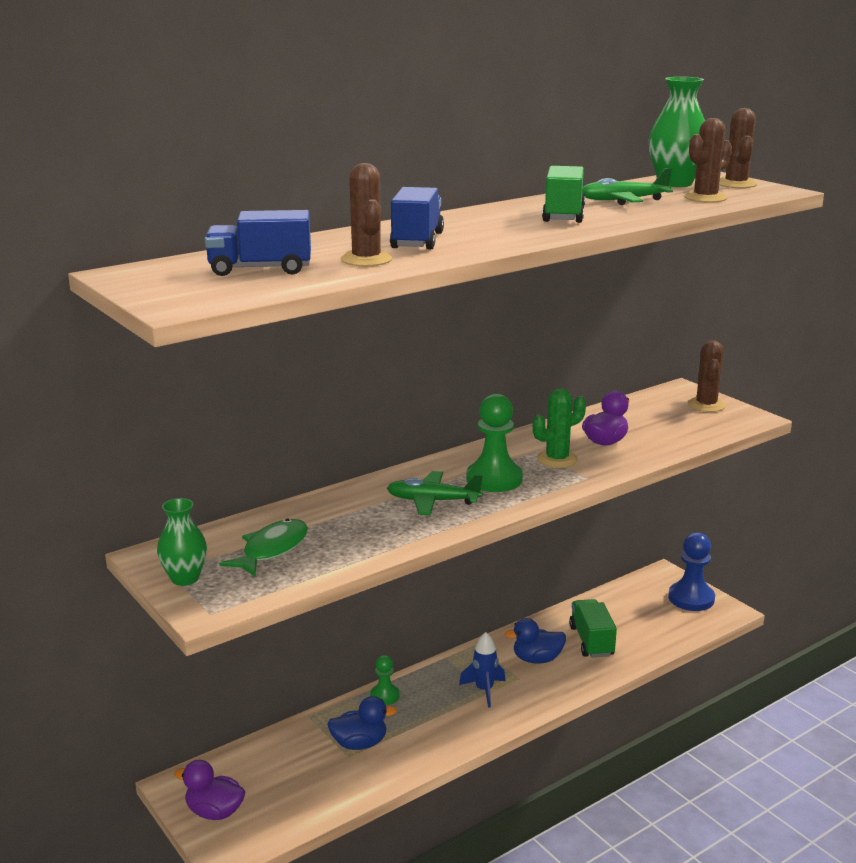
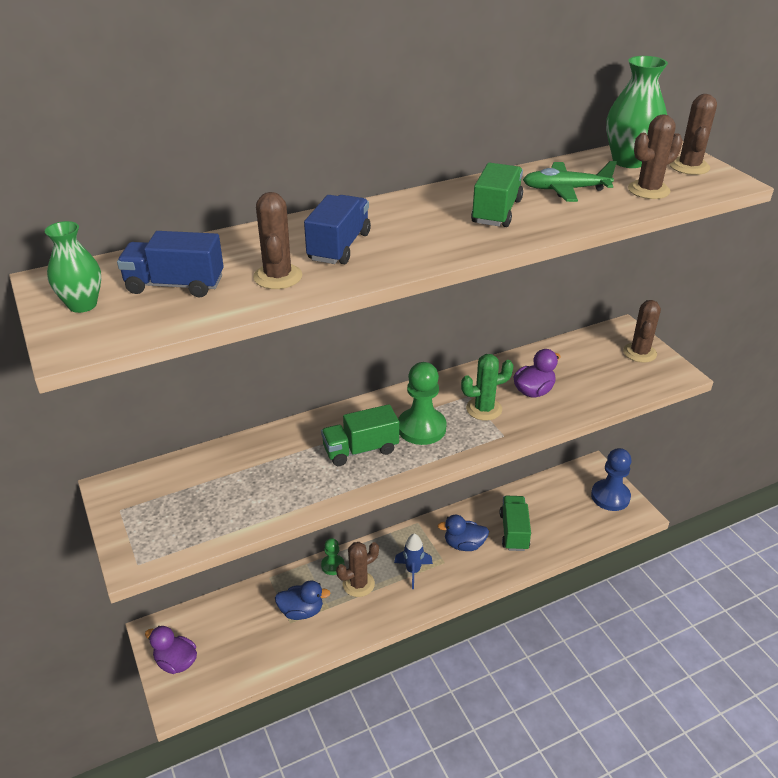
camera: 10 degrees right, 15 degrees up
(185, 578) = (130, 519): green vase -> green vase (82, 305)
(271, 549) = (209, 493): green fish -> none
(422, 710) = (358, 584): none -> brown cactus
(432, 501) = (360, 450): green plane -> green truck

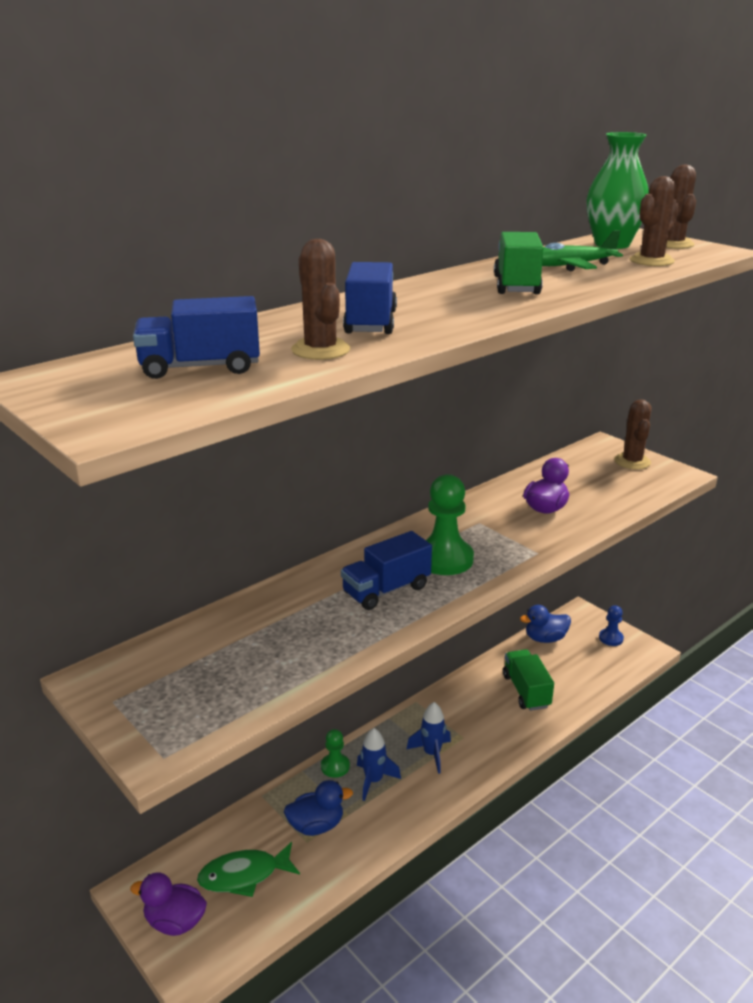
camera: 15 degrees left, 10 degrees down
(82, 305) = (92, 394): green vase -> none
(235, 638) = (244, 875): none -> green fish
(358, 584) = (374, 781): brown cactus -> blue rocket
(360, 450) = (386, 590): green truck -> blue truck
(464, 544) = (477, 715): blue duck -> blue duck (545, 638)
(484, 409) = (502, 532): green cactus -> none
(610, 496) = (611, 638): blue pawn -> blue pawn, size x0.56

